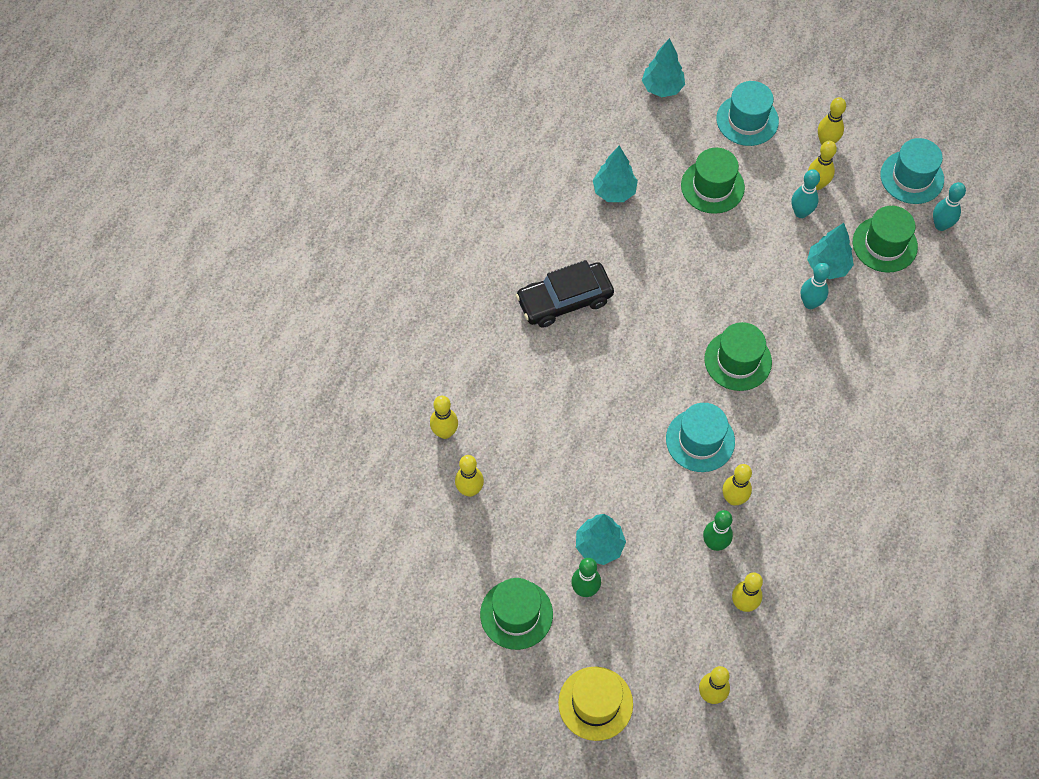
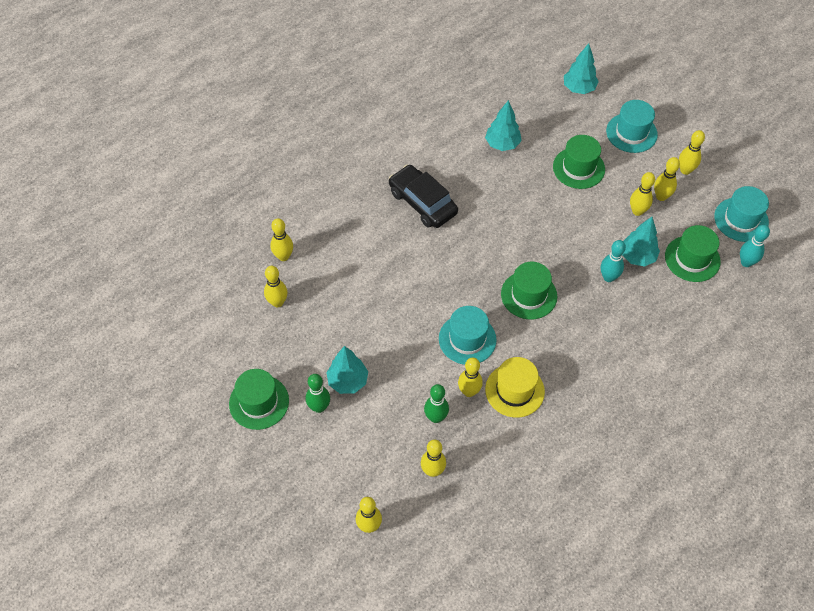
camera: 25 degrees right, 5 degrees down
(564, 300) = (422, 202): black car -> black car turned 45 degrees clockwise
(595, 703) = (278, 492): yellow hat -> yellow hat (514, 390)
(801, 212) = (637, 211): turquoise bowling pin -> yellow bowling pin

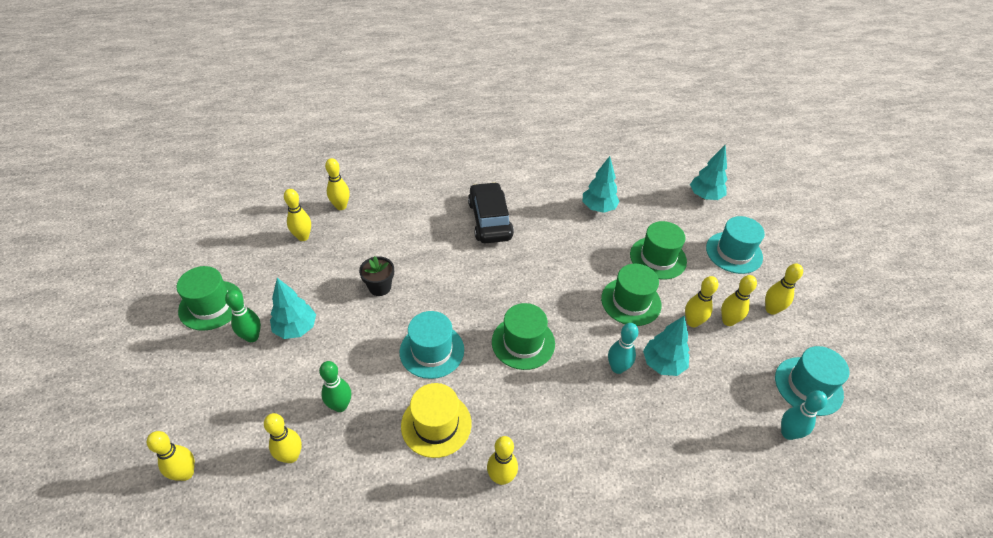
camera: 30 degrees right, 10 degrees down
(383, 311) = (380, 287): none -> black flower pot
(469, 391) = (392, 399): yellow bowling pin -> yellow bowling pin (501, 477)
(692, 259) = (724, 397): green hat -> green hat (631, 301)

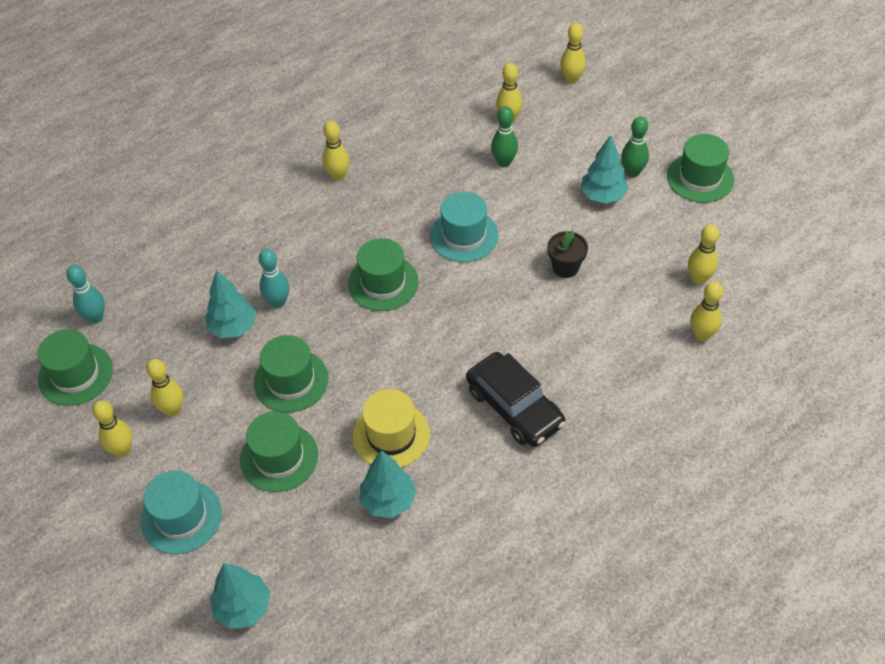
camera: 155 degrees right, 5 degrees up
(436, 424) = (415, 185): yellow hat -> yellow hat (391, 435)
(692, 322) = (213, 389): yellow bowling pin -> none
(808, 386) = (75, 374): turquoise hat -> green hat

